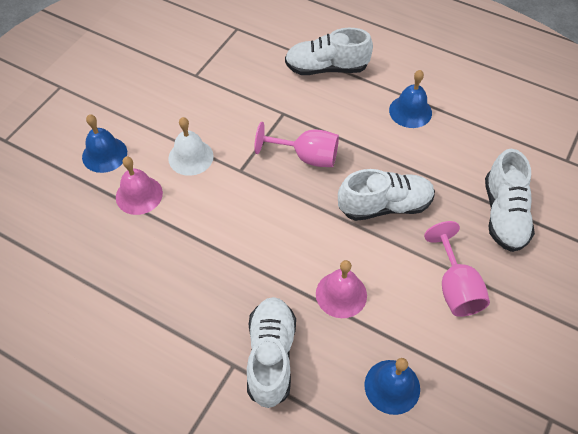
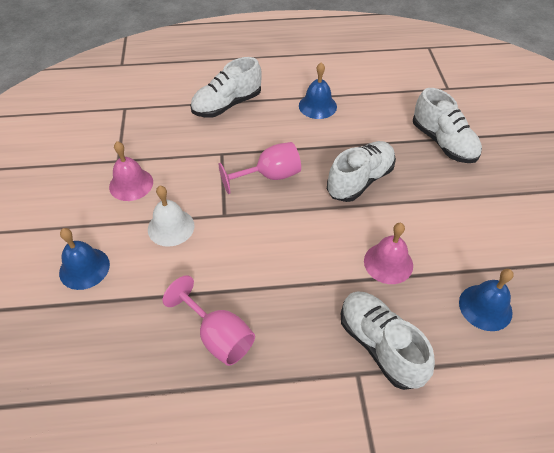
camera: 35 degrees left, 5 degrees down
(139, 195) = (149, 284): pink bell -> pink bell (131, 184)
(455, 287) = (459, 209): pink goblet -> pink goblet (218, 336)

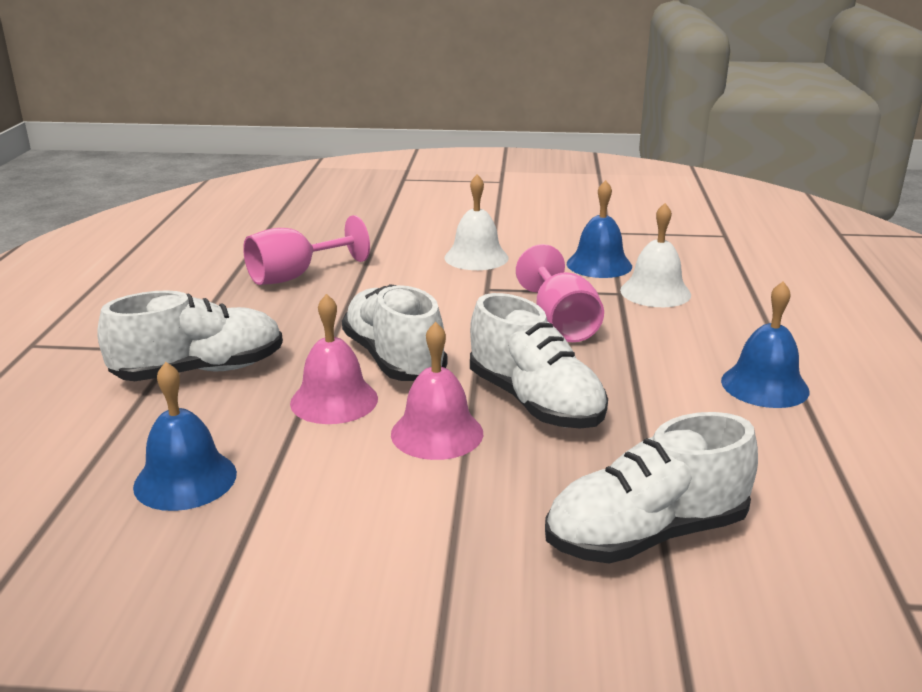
camera: 100 degrees right, 25 degrees down
(84, 268) = (431, 218): blue bell -> blue bell (599, 265)
(131, 184) = (561, 238): pink bell -> pink bell (437, 433)
(219, 139) = (655, 292): none -> white bell
(227, 105) = (749, 302): white shoe -> white shoe (394, 359)

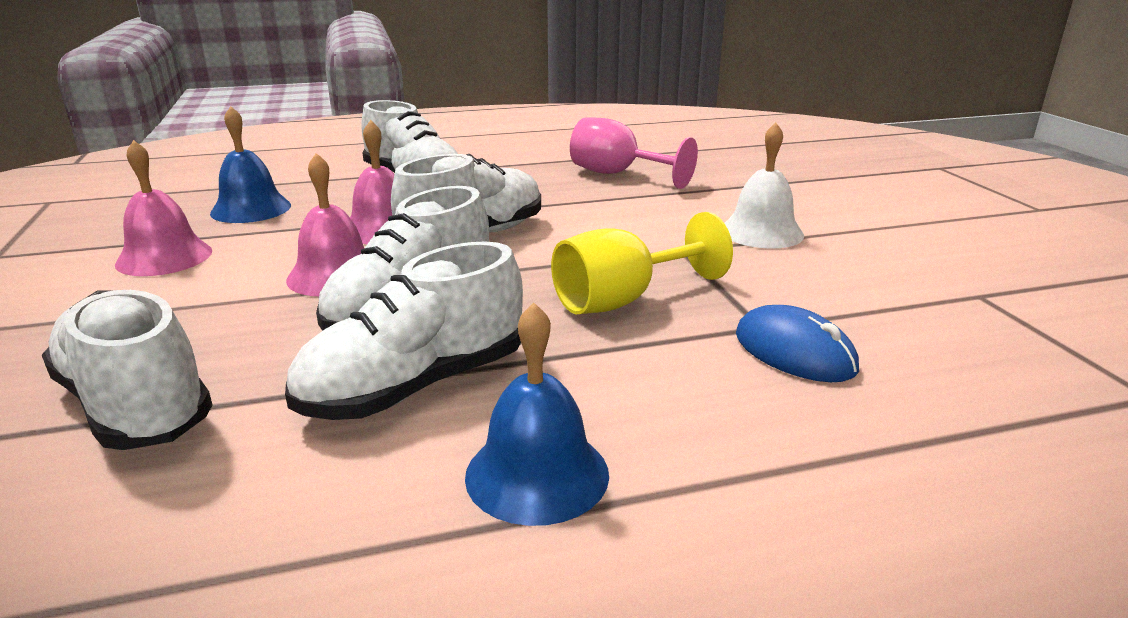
camera: 70 degrees right, 0 degrees up
(305, 539) = (164, 257): none -> pink bell
(561, 324) = (622, 300): pink goblet -> yellow goblet
(599, 265) = (841, 301): blue bell -> none
(655, 292) = (794, 352): white bell -> blue mouse
(656, 412) = (415, 386): none -> white shoe

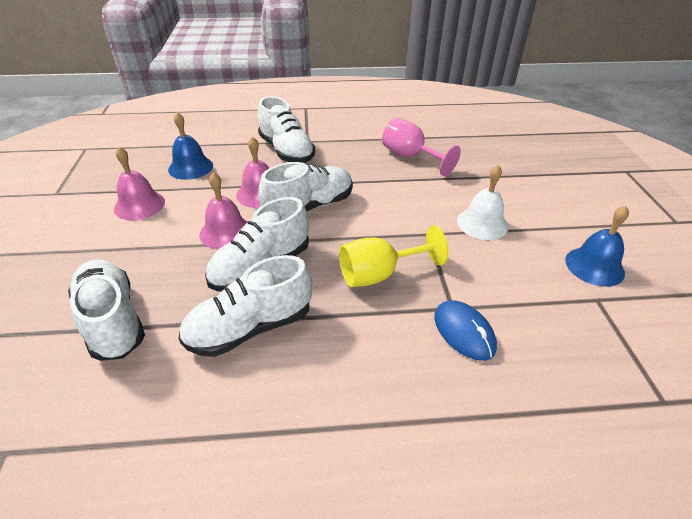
camera: 10 degrees right, 15 degrees up
(537, 474) = (296, 402): blue bell -> blue bell (594, 266)

